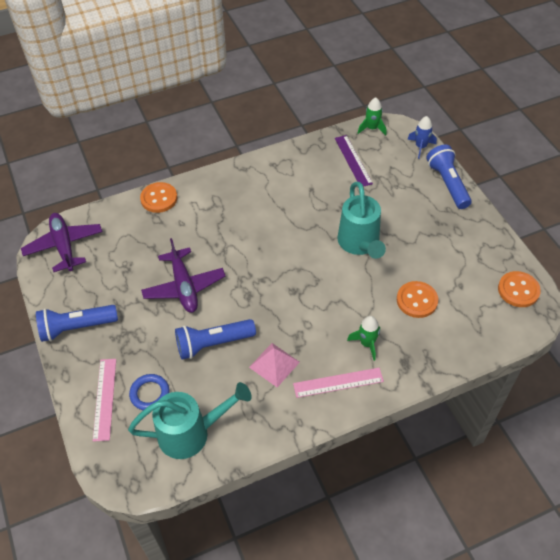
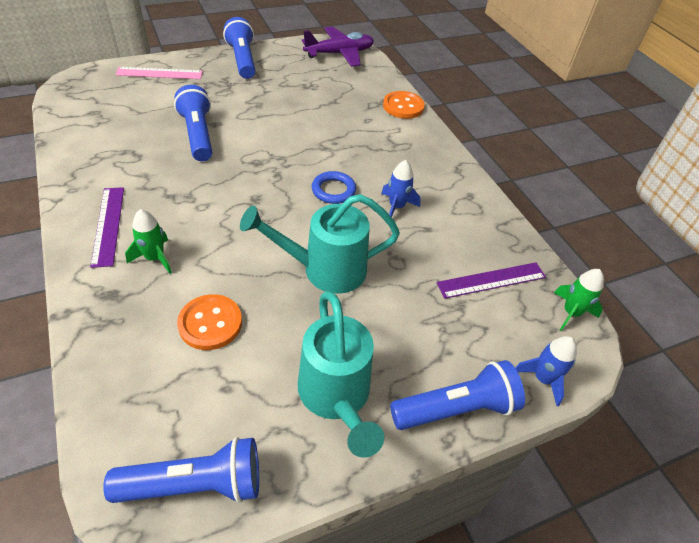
camera: 85 degrees right, 5 degrees down
(150, 394) = (154, 96): blue ring -> blue ring (333, 190)
(184, 287) = (277, 119): purple plane -> none
(191, 433) = (98, 118): turquoise watering can -> turquoise watering can (336, 397)
(274, 364) = (155, 176): pink pyramid -> none
(291, 205) = (396, 207): none -> blue rocket
(338, 382) = (108, 225): pink ruler -> purple ruler
(518, 290) = (195, 484): orange button -> blue flashlight

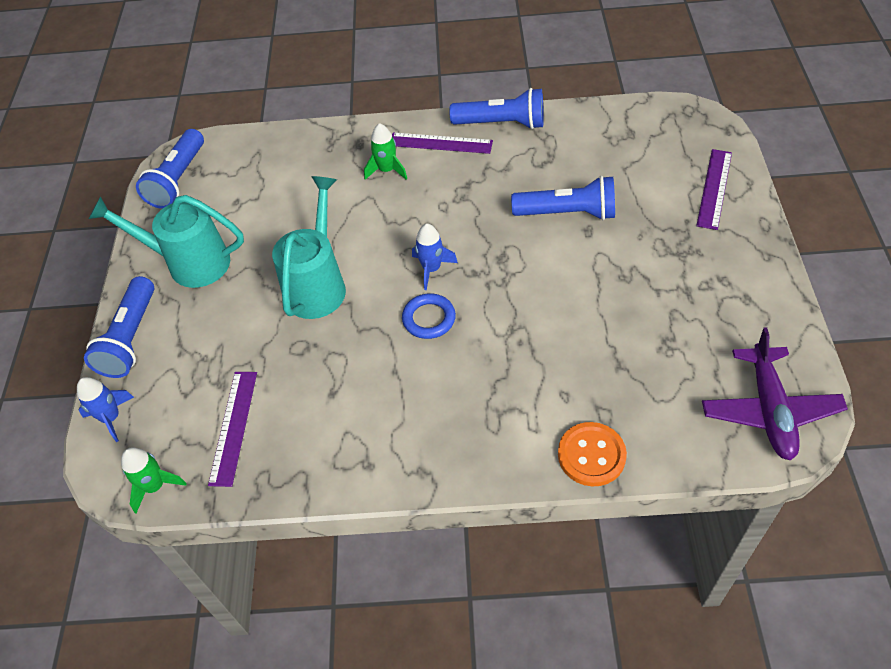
camera: 120 degrees right, 5 degrees up
(159, 73) = (714, 188): pink ruler -> purple ruler
(210, 323) = (299, 198): orange button -> none
(242, 60) = (749, 277): blue flashlight -> blue flashlight (502, 123)
(396, 207) = (379, 373): blue rocket -> blue rocket (431, 269)

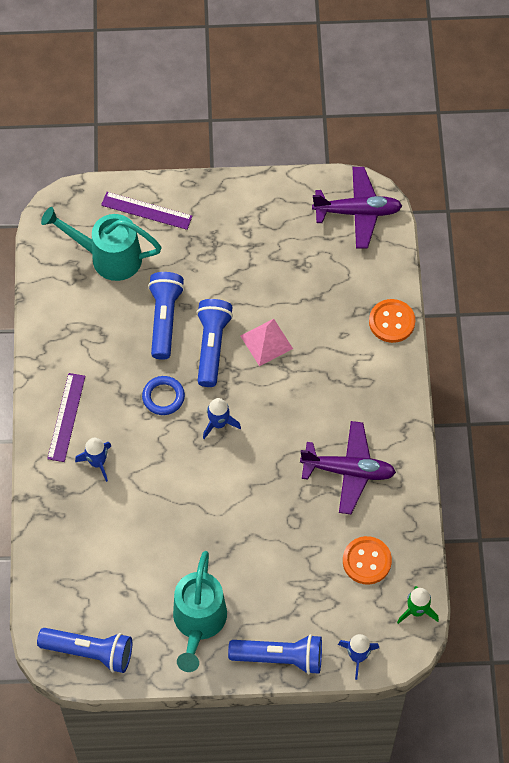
camera: 95 degrees left, 10 degrees up
(234, 427) = (367, 561): purple ruler -> orange button
(318, 284) = (229, 511): turquoise watering can -> turquoise watering can (108, 257)
(361, 404) = (348, 471): none -> purple plane
(387, 170) = (97, 462): green rocket -> blue rocket
(429, 319) = (270, 425): blue ring -> blue ring (163, 397)
(502, 123) = (46, 365): blue flashlight -> blue flashlight (212, 346)
(545, 311) = (266, 342): none -> pink pyramid

